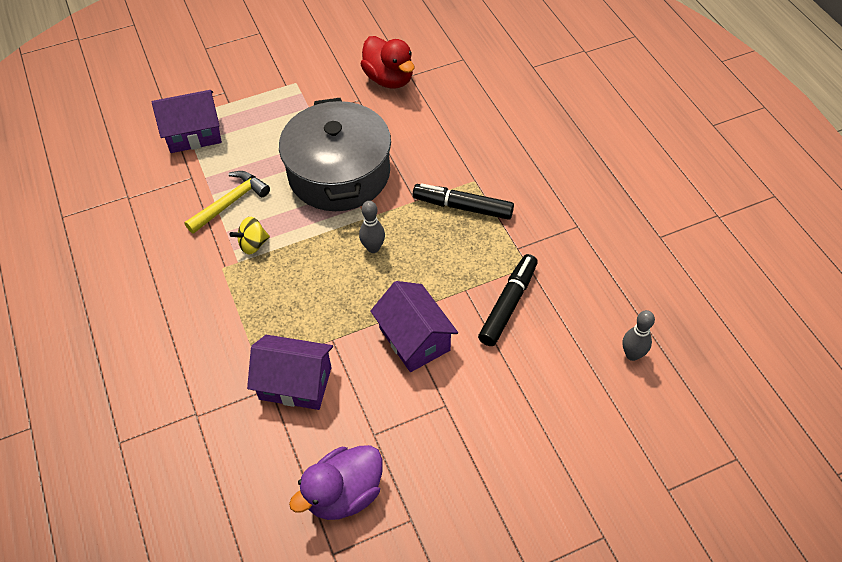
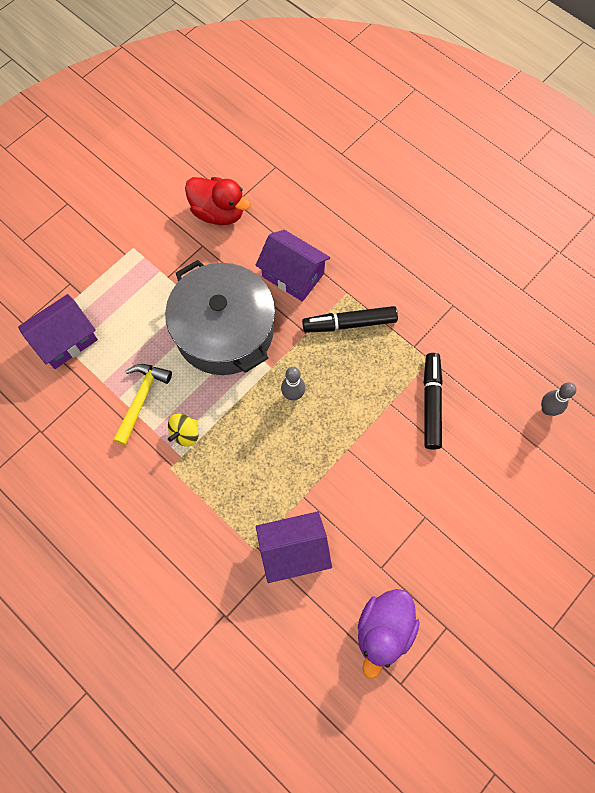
camera: 25 degrees left, 15 degrees up
(414, 339) = (371, 467): purple house -> purple house (293, 275)

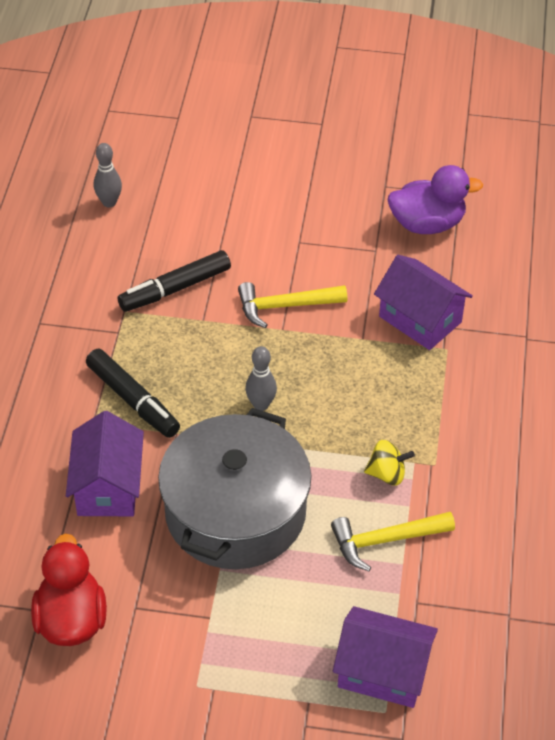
camera: 125 degrees left, 20 degrees down
(367, 465) = (285, 306): none -> yellow hammer

